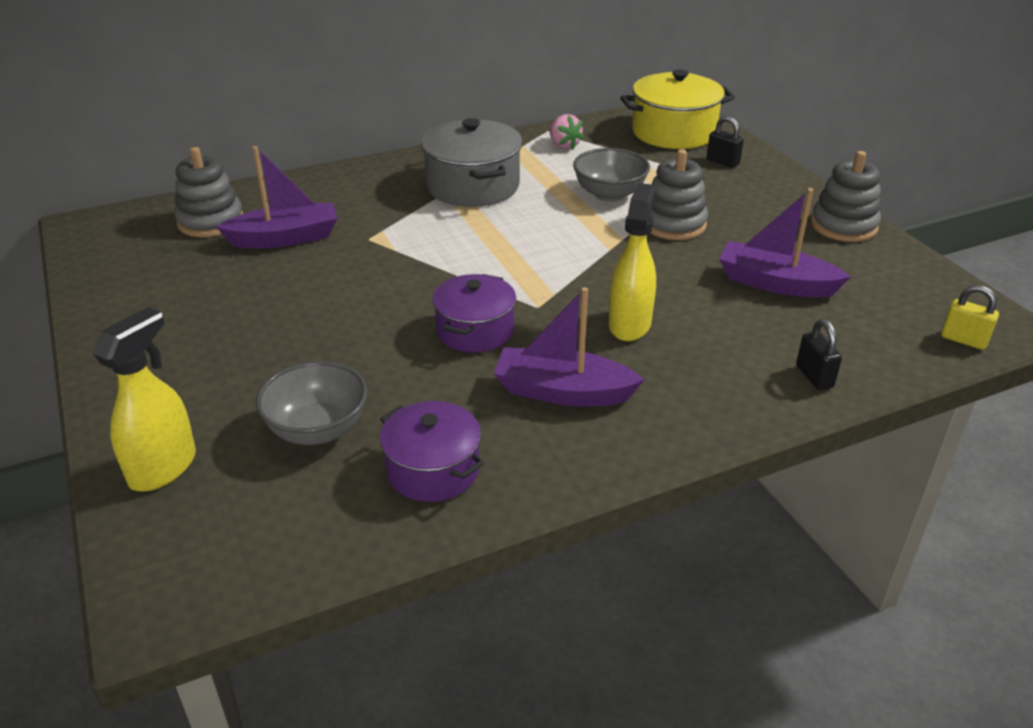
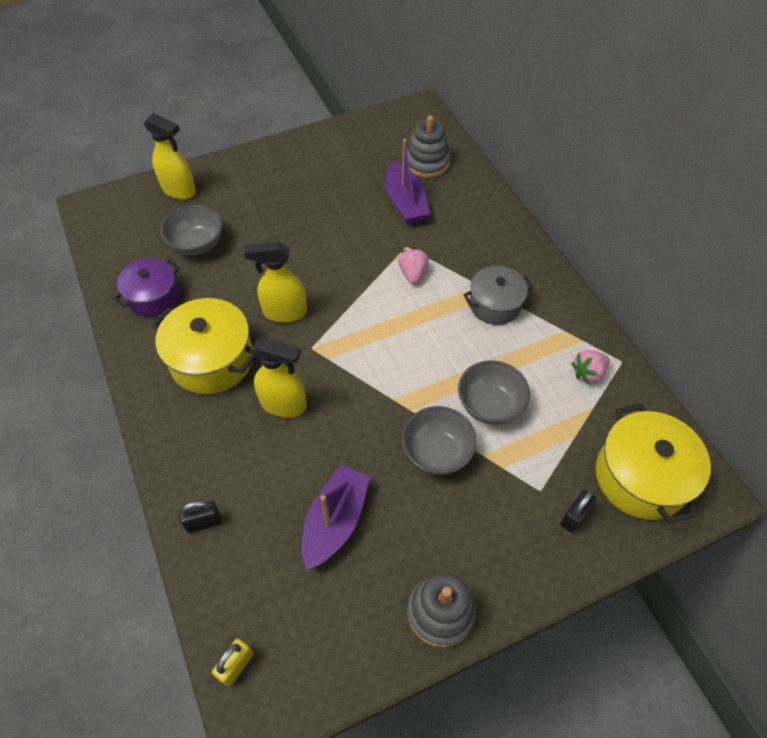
camera: 90 degrees right, 20 degrees up
(417, 234) = (413, 273): none -> pink strawberry
(473, 186) = (495, 305): grey pot -> grey pot, size x0.66
(475, 331) = (284, 312): purple pot -> yellow spray bottle
(562, 392) = (212, 360): purple boat -> yellow pot
(673, 224) = (437, 452): grey stacking toy -> grey bowl

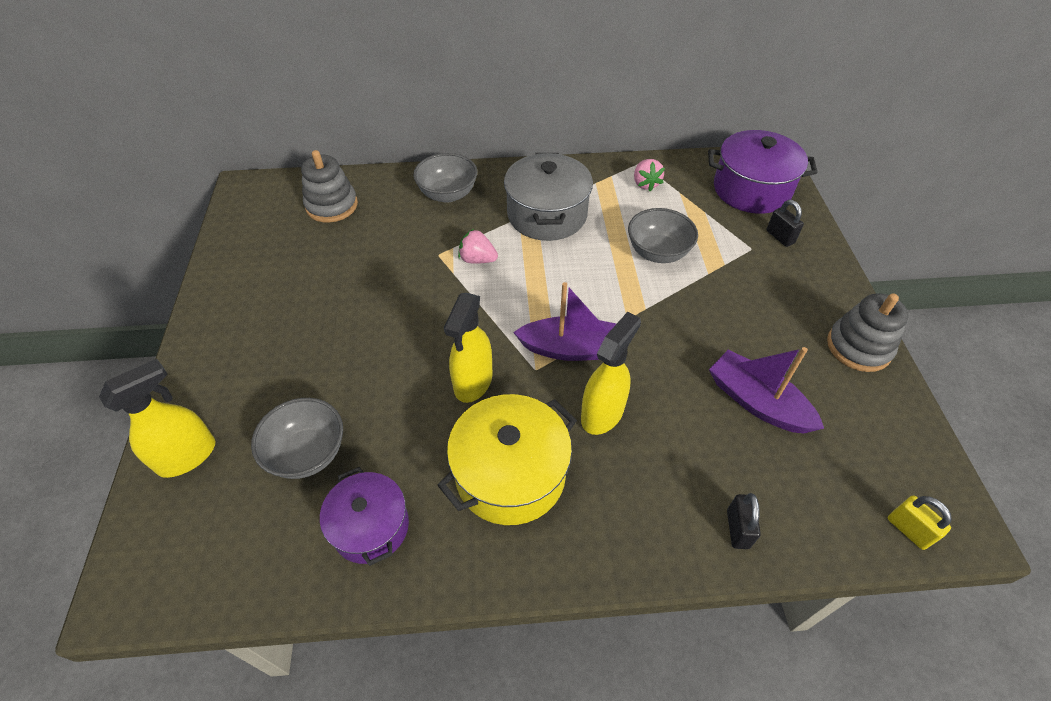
camera: 70 degrees left, 5 degrees down
(405, 202) = (376, 238): purple boat -> purple boat (572, 349)
(437, 452) = (697, 303): grey bowl -> grey bowl (448, 194)
(495, 305) = (547, 215): grey pot -> grey pot, size x1.52
(640, 477) = (751, 189): yellow pot -> purple pot

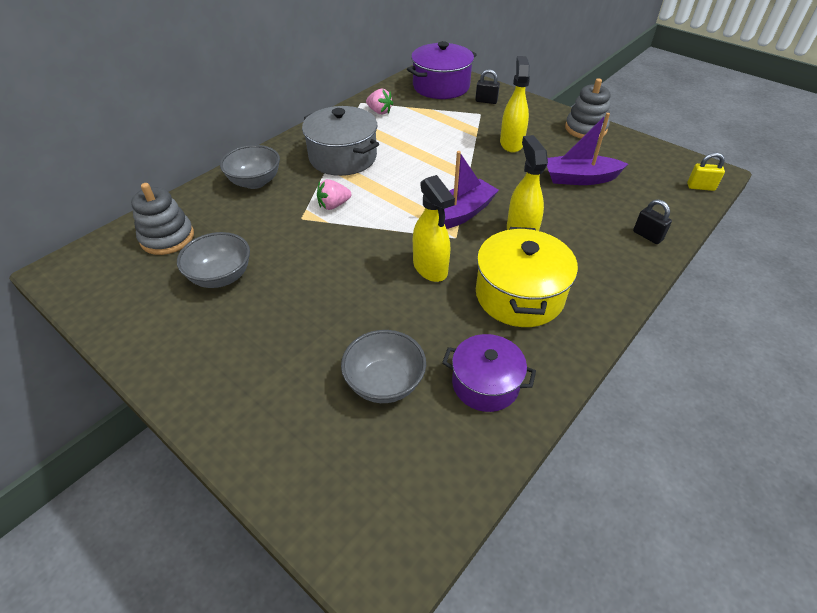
camera: 45 degrees left, 5 degrees down
(188, 456) = (295, 459): yellow spray bottle -> yellow spray bottle (511, 143)
(657, 252) = (436, 141): grey bowl -> grey bowl (221, 277)

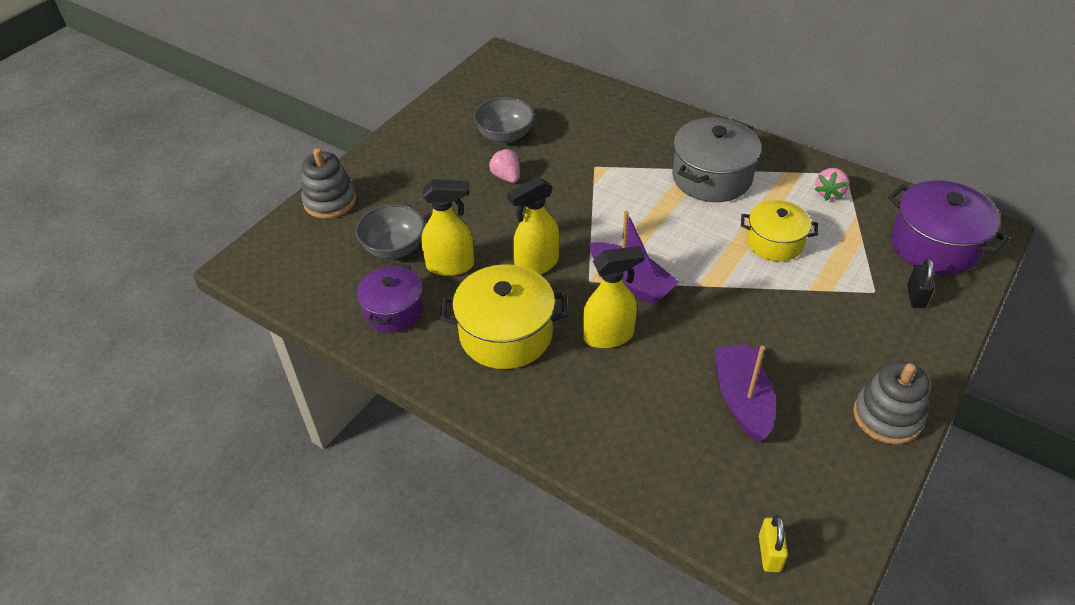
camera: 85 degrees right, 0 degrees up
(167, 237) = (549, 95): grey stacking toy -> grey stacking toy (330, 201)
(255, 182) = (645, 125): grey bowl -> none
(333, 205) = (621, 184): pink strawberry -> pink strawberry (506, 177)
(426, 141) = (774, 242): none -> yellow pot
(511, 143) = (805, 326): yellow spray bottle -> yellow spray bottle (450, 266)
(647, 236) = (630, 464): black padlock -> none

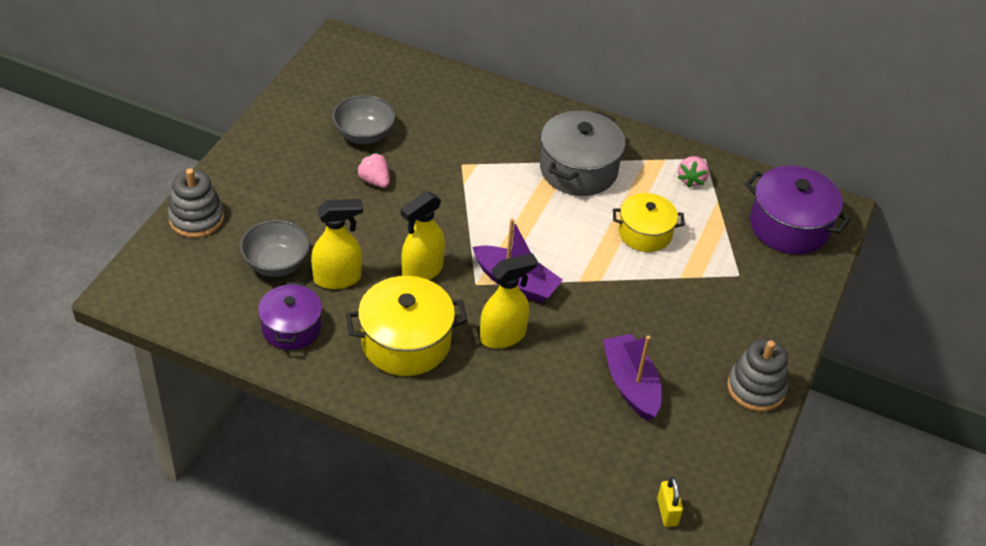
camera: 15 degrees left, 0 degrees up
(915, 296) = (775, 277): black padlock -> none

